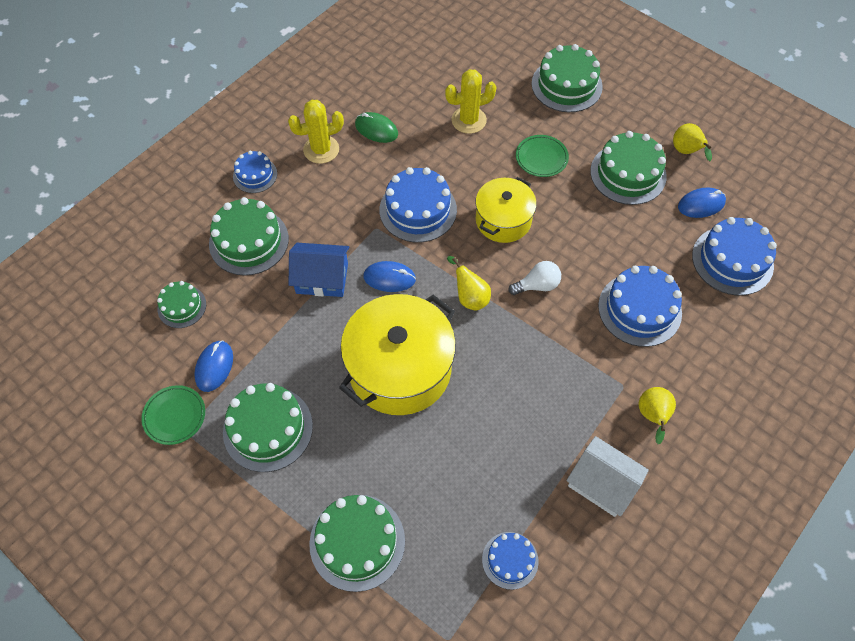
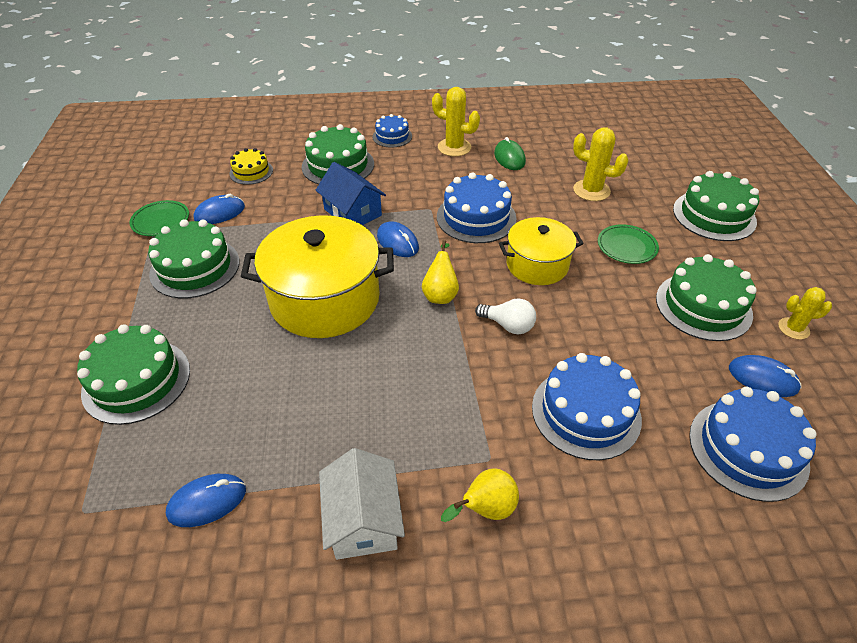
camera: 45 degrees right, 15 degrees down
(182, 306) = (251, 172): green cake -> yellow cake
(510, 560) = (207, 501): blue cake -> blue mouse
(686, 152) = (793, 328): yellow pear -> yellow cactus

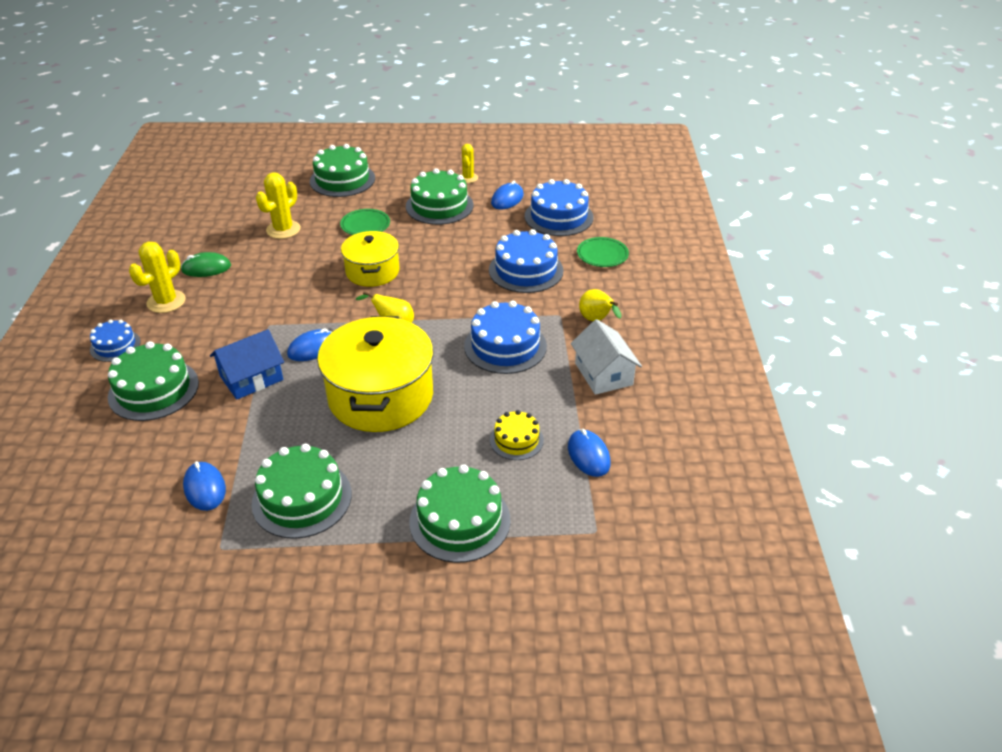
camera: 85 degrees left, 5 degrees down
(161, 221) = (198, 544): green plate -> green plate (602, 255)
(251, 172) = (127, 466): yellow cake -> yellow cake (516, 440)
(363, 519) = (603, 374): white house -> white house turned 75 degrees clockwise
(476, 217) = (295, 297): blue cake -> blue cake (505, 346)
(508, 325) = (438, 294): white light bulb -> none

